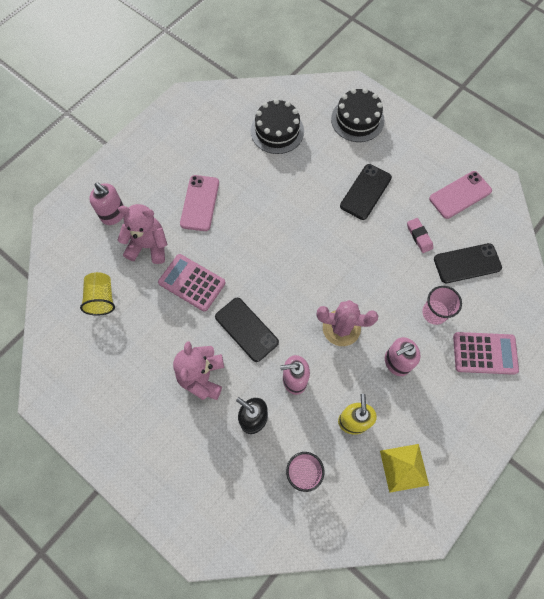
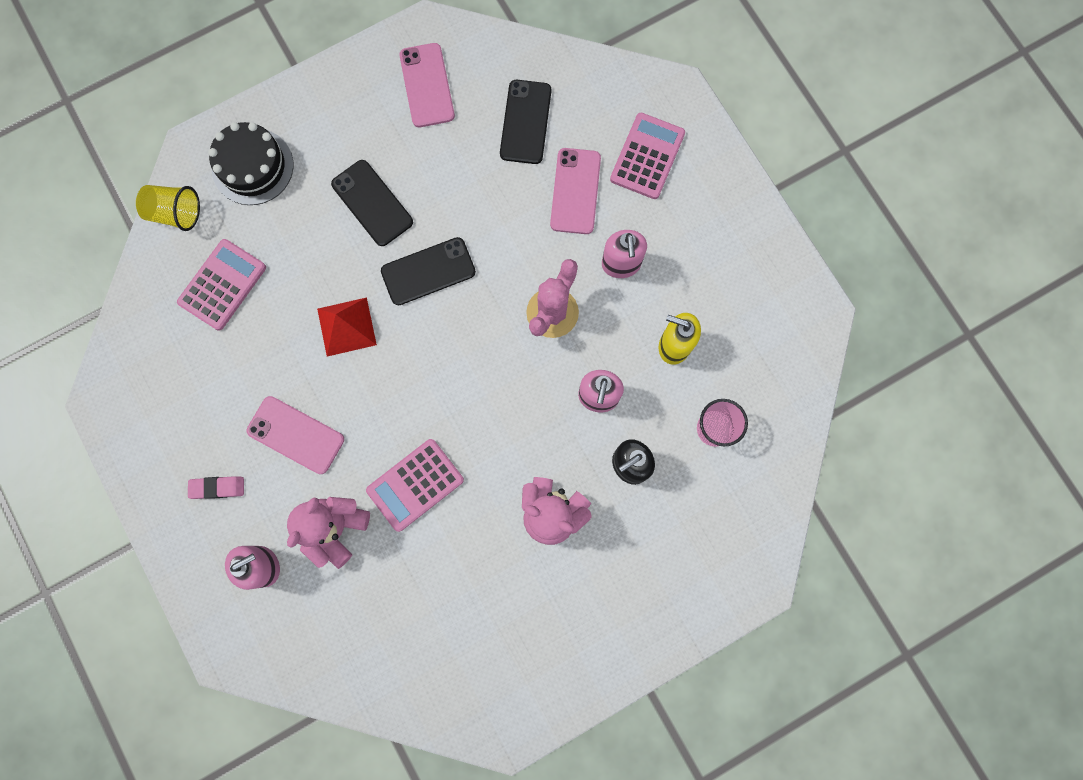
camera: 70 degrees left, 10 degrees up
(101, 298) = (390, 618): yellow cup -> yellow cup (175, 213)
(246, 329) = (509, 434): black phone -> black phone (428, 271)
(277, 131) = (222, 285): black cake -> pink calculator
(279, 206) = (346, 326): none -> red pyramid
(404, 467) = (747, 309): yellow pyramid -> none
(419, 236) = (465, 163): pink eraser -> pink eraser (217, 487)
(434, 313) = (575, 191): pink cup -> pink phone

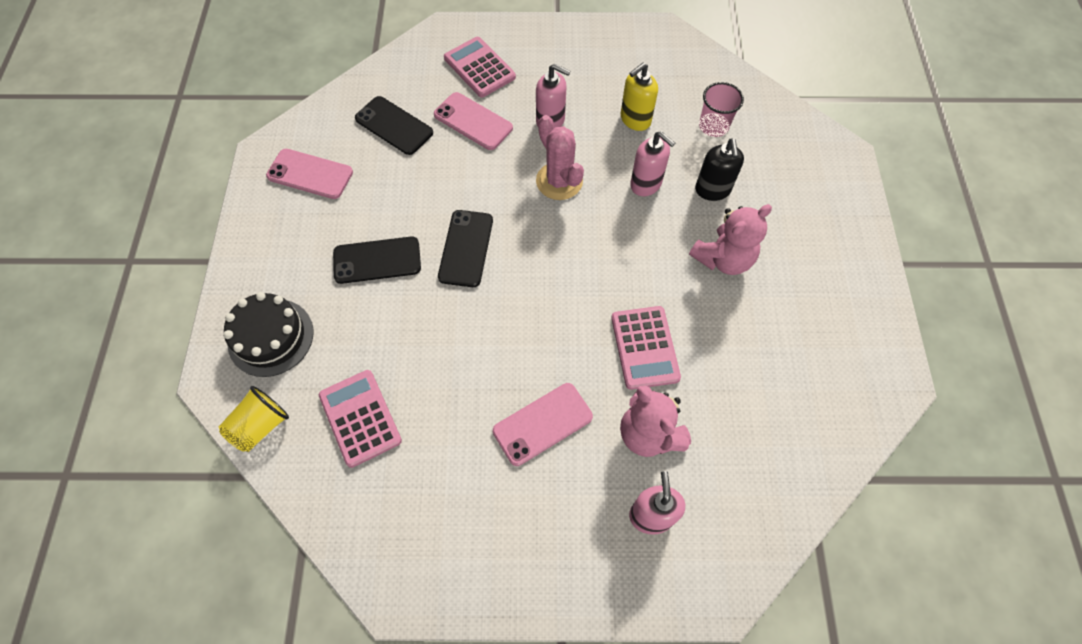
camera: 60 degrees left, 15 degrees down
(217, 487) = (551, 521): pink eraser -> none
(346, 326) = (471, 333): red pyramid -> none

